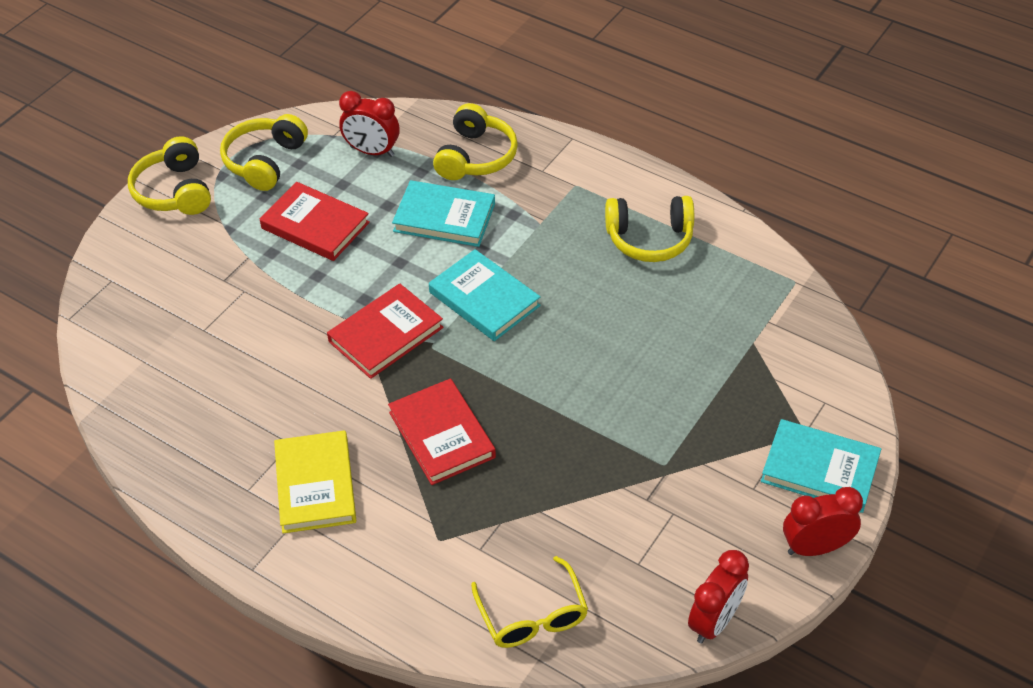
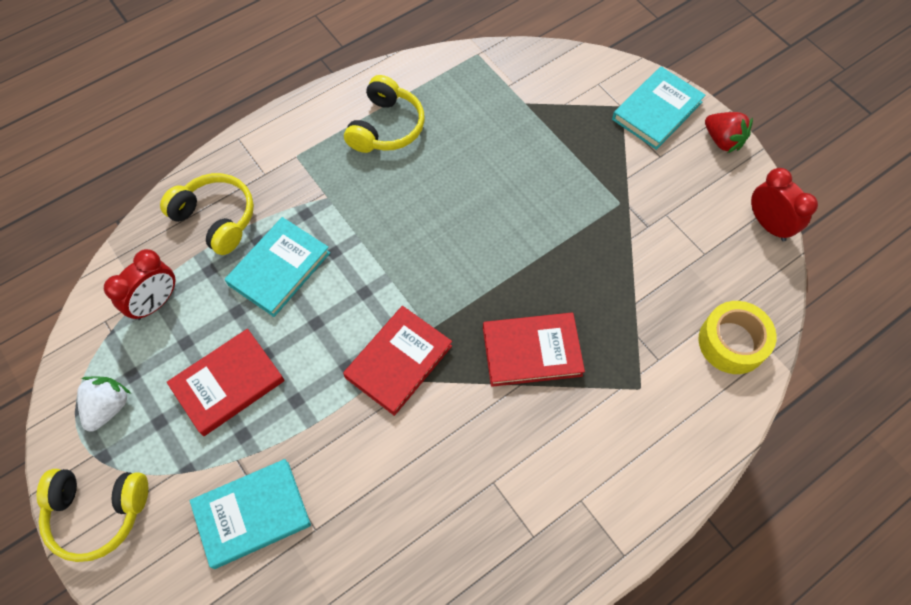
camera: 70 degrees left, 15 degrees up
(265, 161) = (108, 407): yellow headphones -> white strawberry
(315, 485) = (549, 473): yellow book -> none
(386, 334) = (398, 361): red book -> red book turned 60 degrees clockwise
(484, 299) = (394, 269): turquoise book -> turquoise book (252, 514)
(532, 615) = (732, 342): yellow glasses -> yellow tape
(815, 547) = (722, 140): red clock -> red strawberry

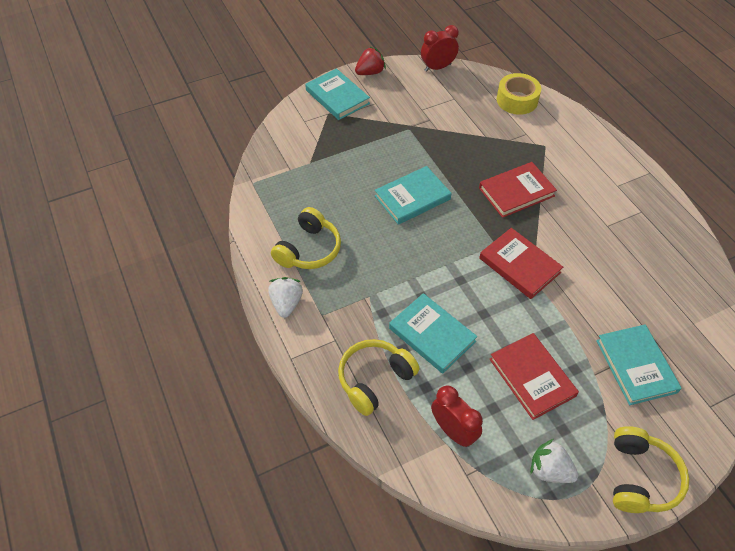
camera: 80 degrees left, 10 degrees down
(307, 121) = (286, 303): none -> white strawberry
(386, 127) = (309, 249): yellow headphones -> yellow headphones turned 90 degrees clockwise
(491, 223) = (412, 197): none -> turquoise book
(532, 351) = (516, 192): red book -> red book turned 60 degrees clockwise

